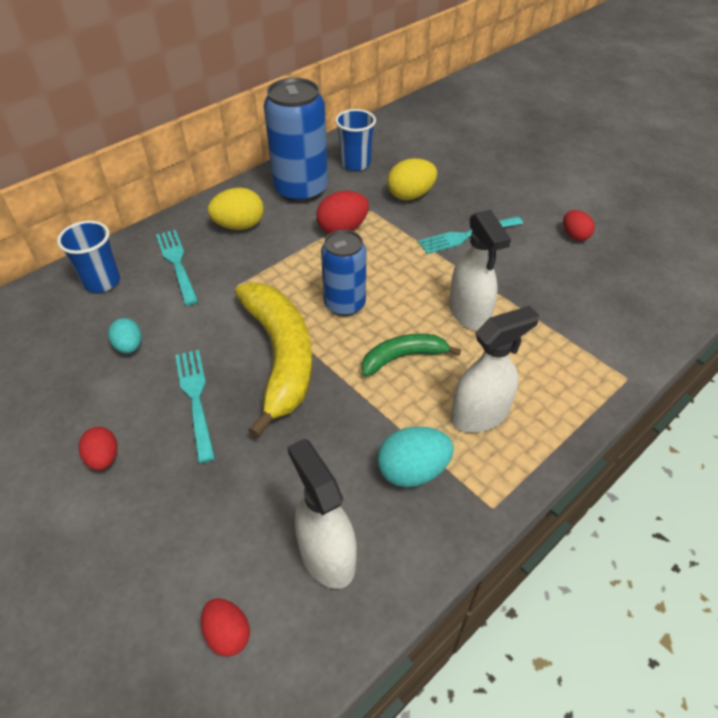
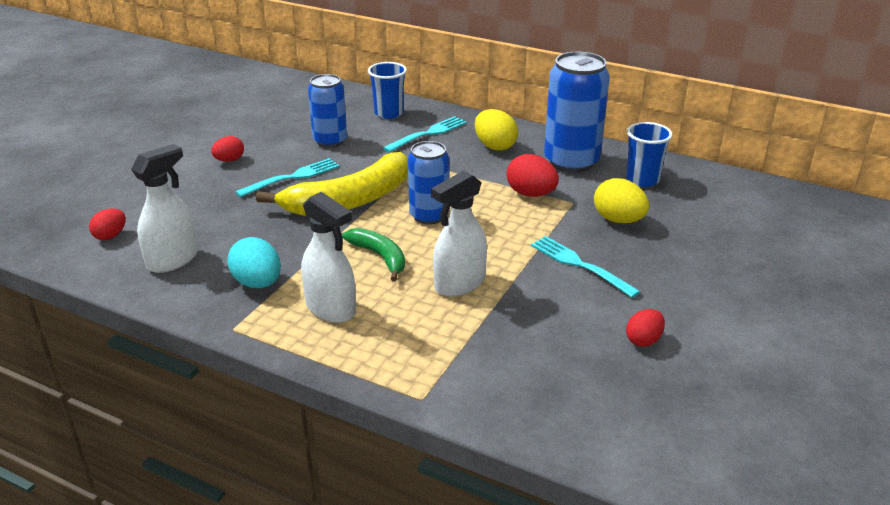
camera: 70 degrees right, 15 degrees down
(129, 346) = (330, 141): turquoise egg -> blue can

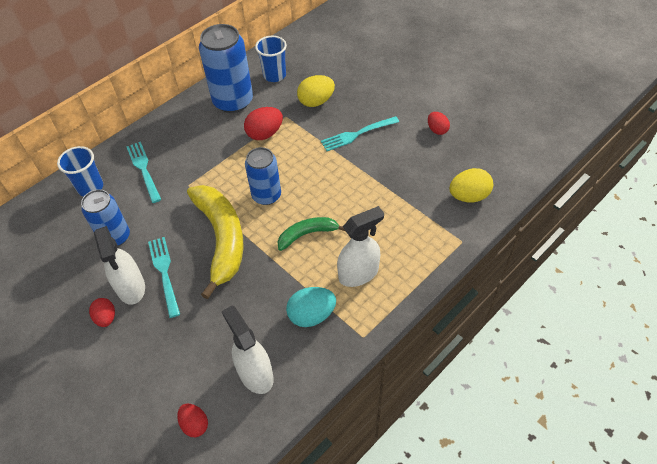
camera: 70 degrees left, 20 degrees up
(459, 284) = (355, 198): white spray bottle -> white spray bottle (131, 287)
(495, 146) = (188, 135): yellow egg -> yellow egg (468, 196)

